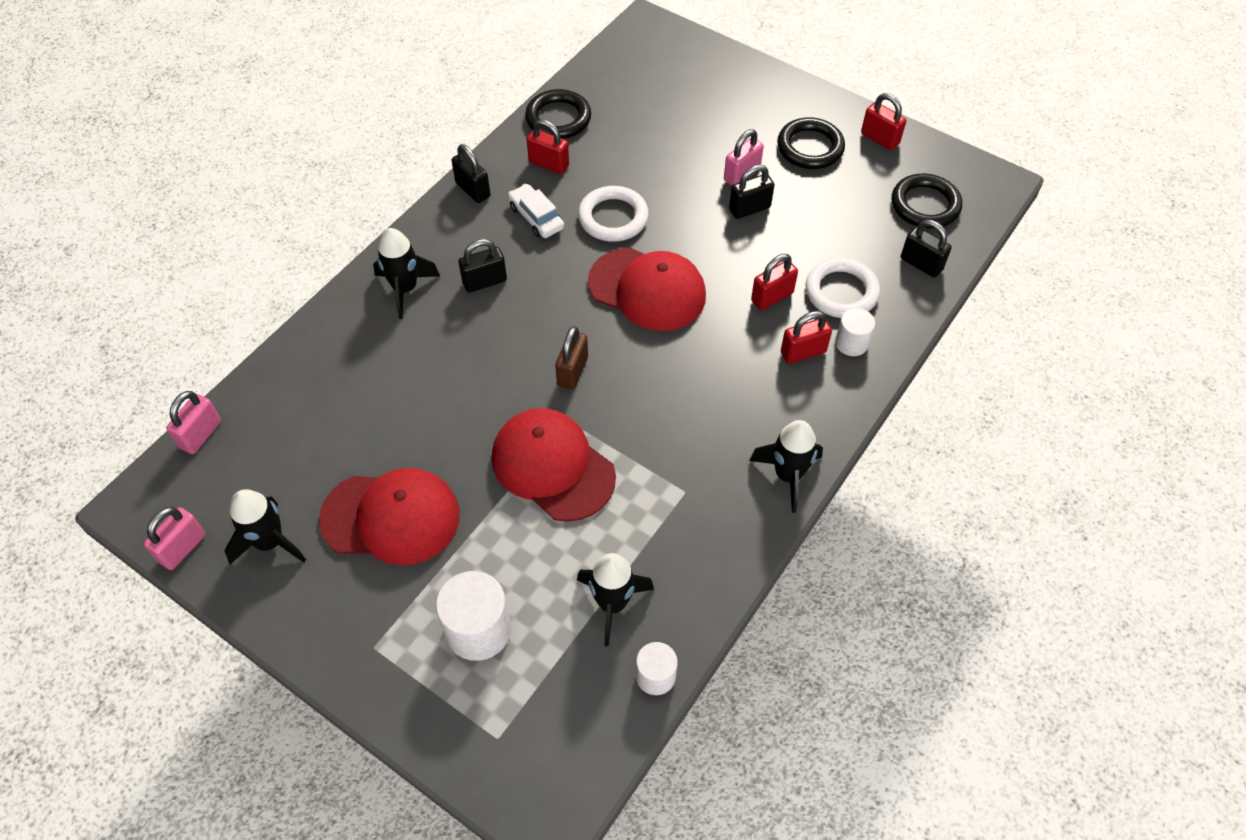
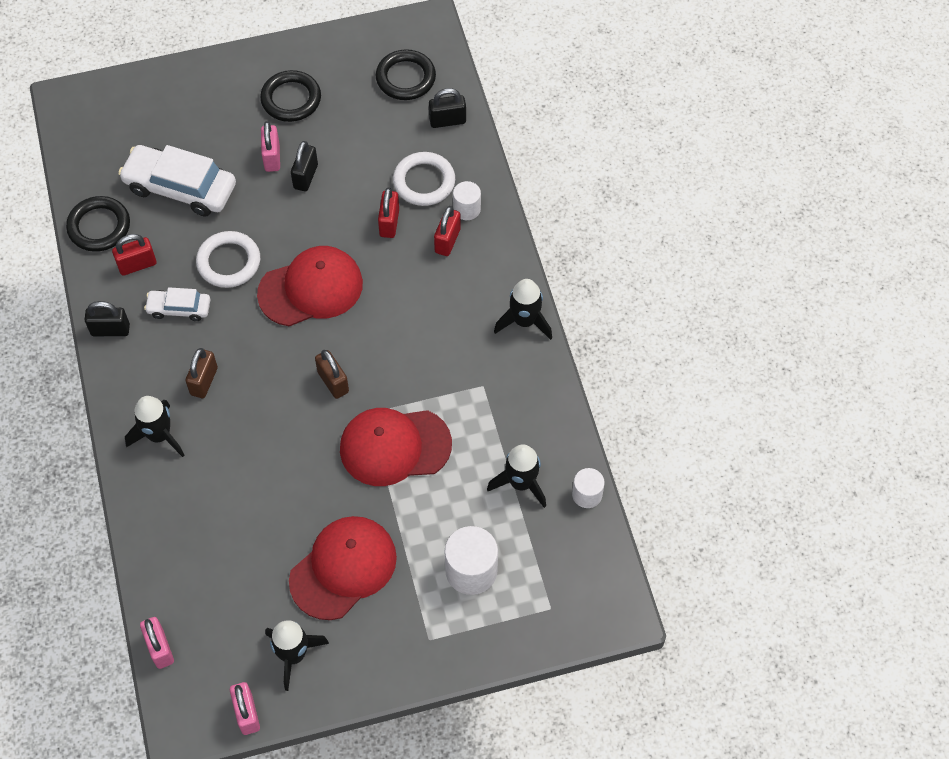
camera: 50 degrees left, 5 degrees up
(484, 282) = (204, 381): black padlock -> brown padlock
(647, 140) = (180, 188): none -> white car
(879, 139) = (326, 54): red padlock -> none

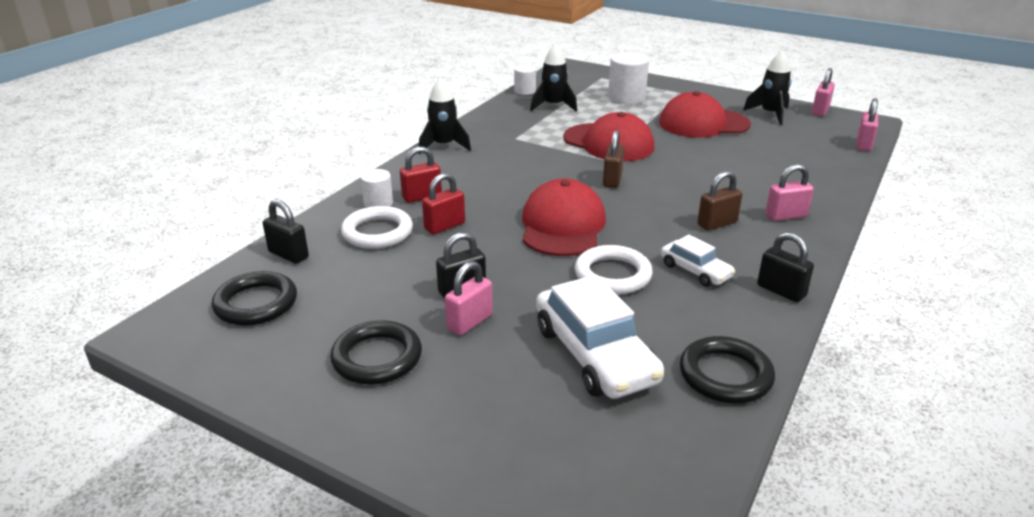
camera: 135 degrees left, 30 degrees down
(137, 265) = (709, 320): red padlock -> none
(159, 436) = (786, 216): black rocket -> pink padlock
(311, 288) = (562, 225): red cap -> red cap turned 75 degrees clockwise

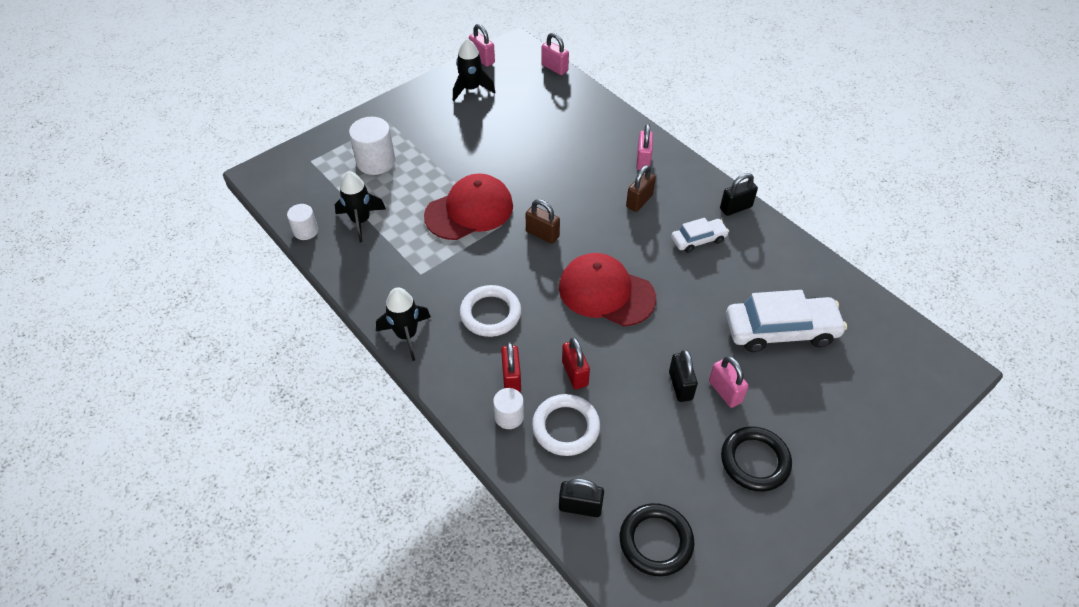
camera: 70 degrees left, 20 degrees up
(288, 255) = (580, 507): black padlock -> black padlock turned 45 degrees clockwise
(612, 275) = (688, 287): white ring -> white ring (490, 313)
(703, 123) = (465, 136): red cap -> none
(717, 223) = (639, 201): brown padlock -> brown padlock turned 45 degrees clockwise
(725, 375) = (815, 273): black ring -> none

